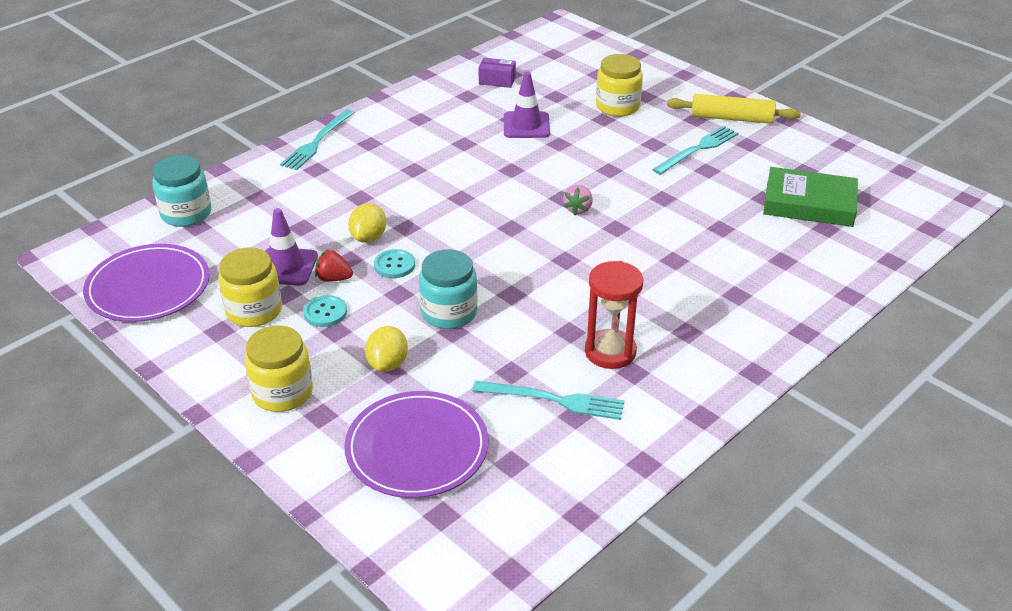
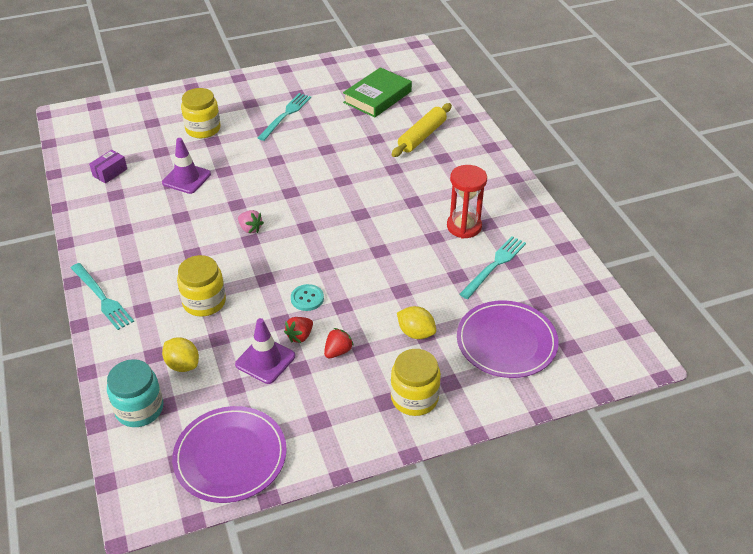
camera: 65 degrees left, 5 degrees up
(254, 311) = (308, 393): yellow jar -> yellow jar (204, 302)
(325, 312) = (338, 351): turquoise button -> red strawberry
(368, 237) = (262, 303): yellow lemon -> yellow lemon (183, 365)
(449, 313) = (380, 286): turquoise jar -> none
(578, 209) = (309, 189): pink strawberry -> pink strawberry (250, 229)
(698, 149) = (285, 115): turquoise fork -> turquoise fork turned 45 degrees clockwise
(731, 118) = (263, 88): yellow rolling pin -> yellow rolling pin (422, 136)

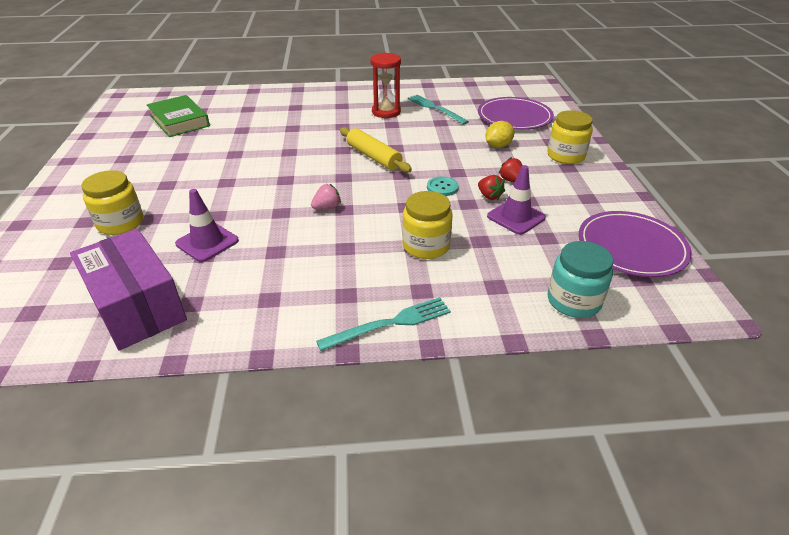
camera: 75 degrees left, 5 degrees down
(110, 172) = (137, 306): purple box -> purple box, size x2.35
(183, 365) = (514, 267): yellow lemon -> none
(285, 115) = (154, 169): turquoise fork -> none
(422, 136) = (258, 111): yellow rolling pin -> yellow rolling pin (373, 157)

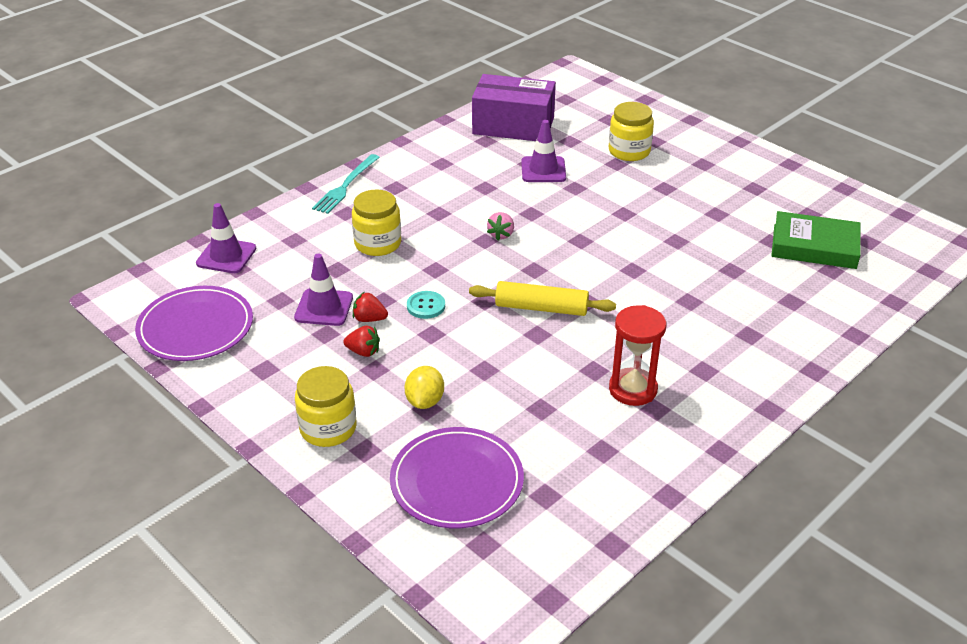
camera: 140 degrees right, 0 degrees up
(435, 108) = (582, 435): turquoise fork -> none
(573, 301) = (226, 256): turquoise jar -> purple traffic cone

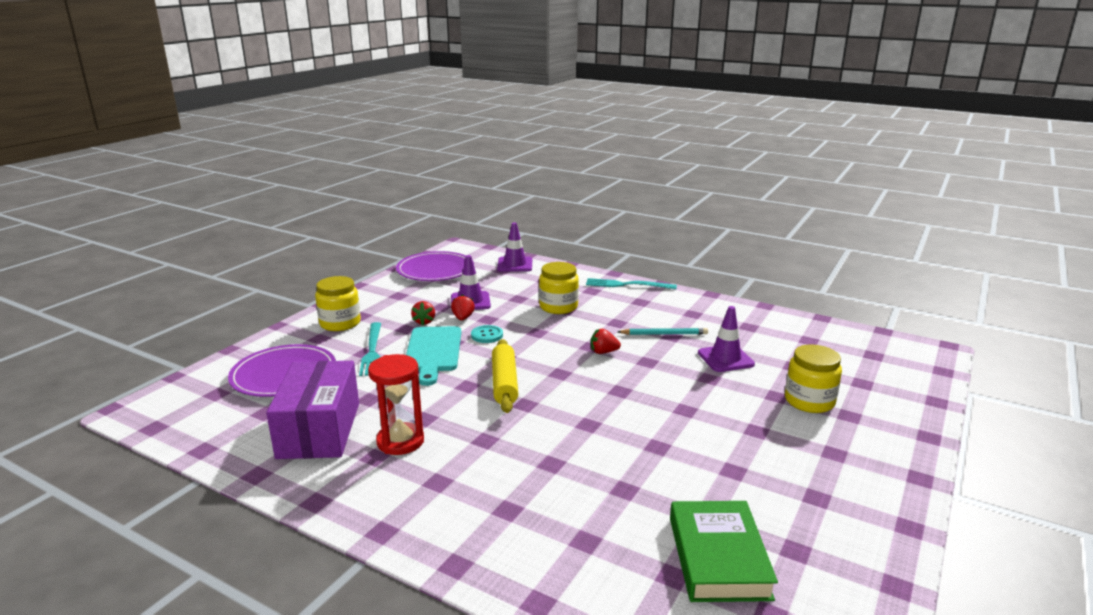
camera: 75 degrees right, 15 degrees down
(425, 401) = (372, 351): yellow lemon -> turquoise fork
(449, 351) = (433, 352): none -> turquoise cutting board
(478, 190) = (664, 334): none -> turquoise pencil
(501, 234) = (603, 352): pink strawberry -> red strawberry
(513, 126) = (789, 335): purple box -> purple box (319, 430)

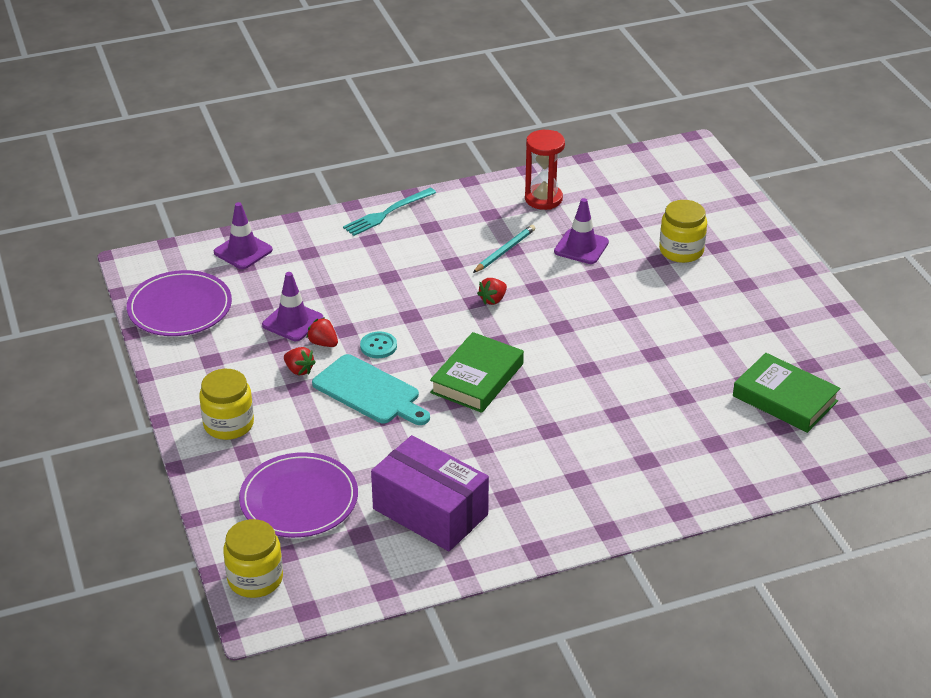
camera: 50 degrees left, 15 degrees up
(372, 351) = (320, 427): turquoise fork -> none
(400, 441) = (501, 474): red hourglass -> red hourglass (543, 199)
(505, 383) = (477, 378): yellow rolling pin -> green book
(558, 307) = (377, 277): yellow jar -> yellow jar (255, 579)

